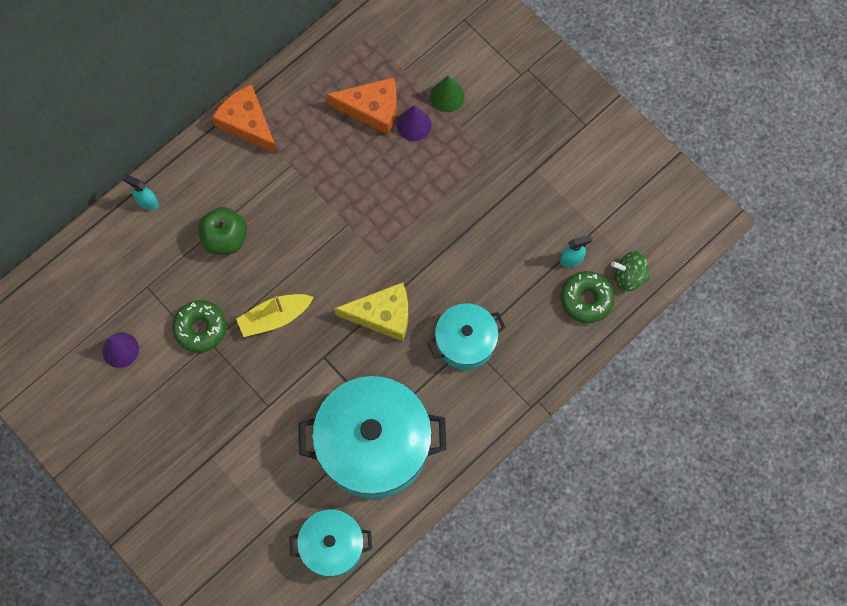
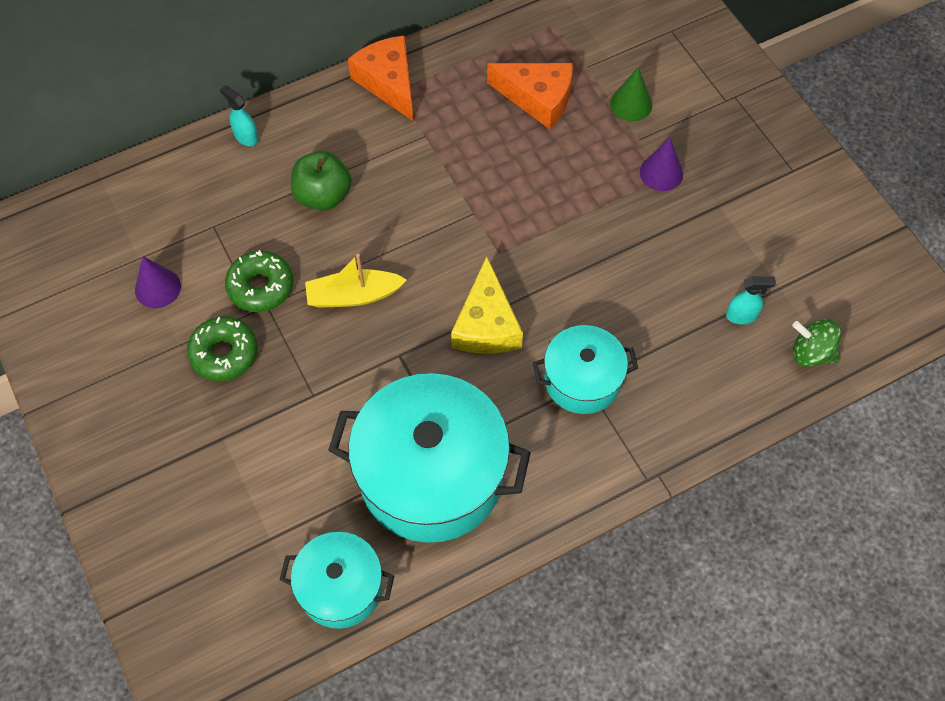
camera: 15 degrees right, 10 degrees down
(382, 315) = (486, 324): yellow cheese -> yellow cheese turned 75 degrees clockwise
(414, 125) = (583, 125): purple cone -> purple cone (661, 173)
(586, 299) = (750, 367): green donut -> green donut (224, 353)

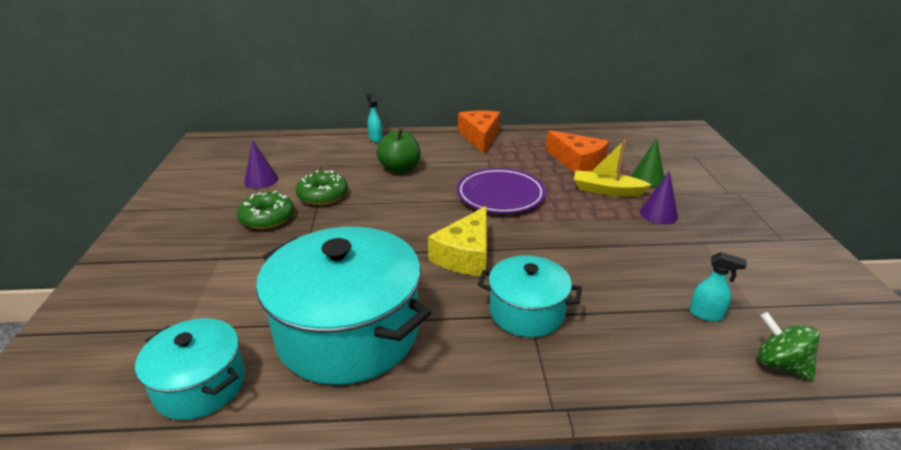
camera: 25 degrees right, 30 degrees down
(353, 295) = (379, 215): yellow boat -> yellow boat (607, 190)
(474, 203) = (500, 195): none -> purple plate

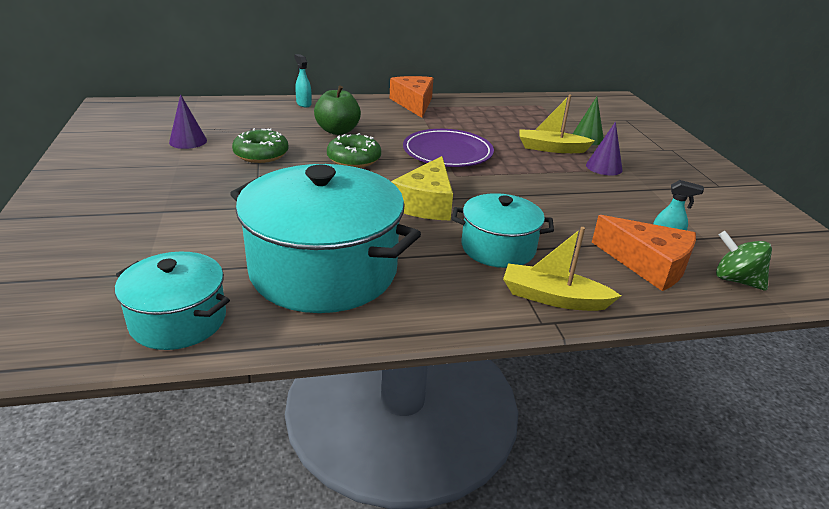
camera: 10 degrees left, 0 degrees up
(267, 218) = (206, 175): green donut -> green donut (354, 159)
(571, 378) = (553, 298): none -> yellow boat
(577, 162) = (517, 125): orange cheese -> orange cheese (648, 264)

